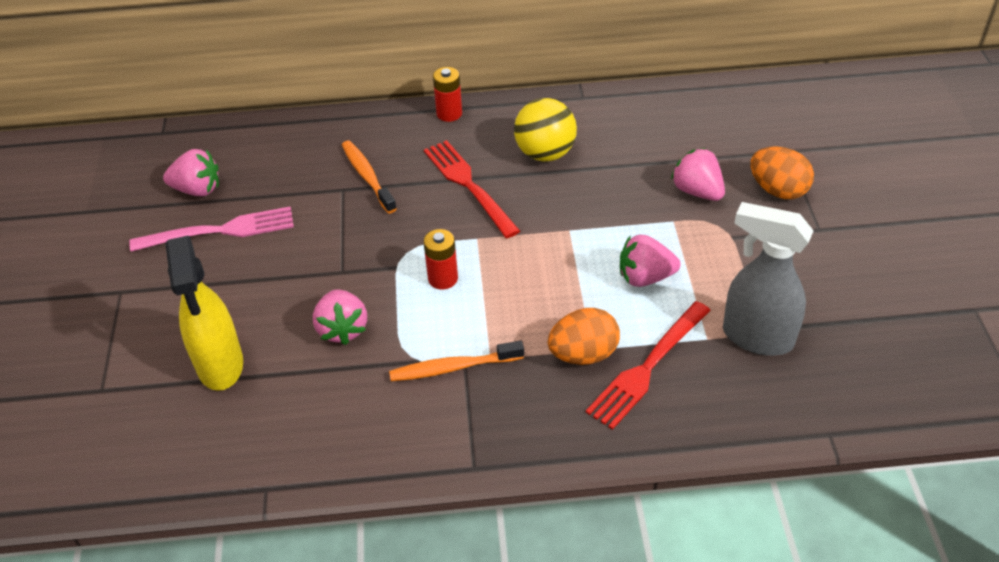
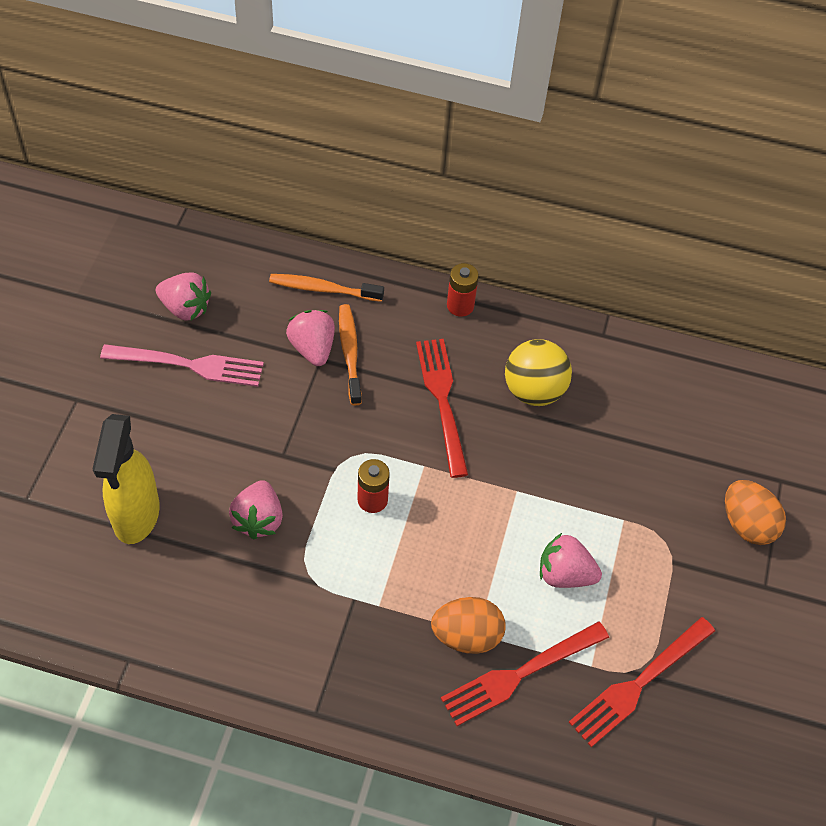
camera: 15 degrees right, 10 degrees up
(453, 367) = (341, 601): orange toothbrush -> orange toothbrush (323, 289)
(697, 191) = (664, 494): pink strawberry -> pink strawberry (312, 348)
(756, 337) = (639, 683): grey spray bottle -> red fork

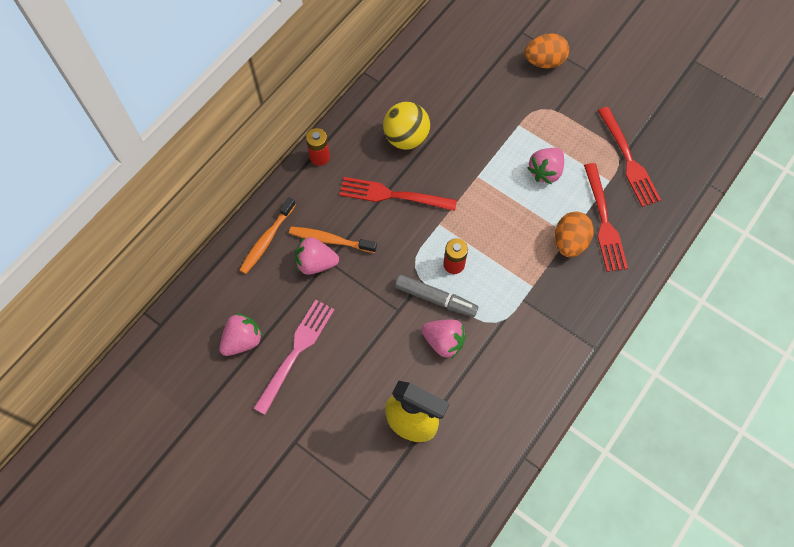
camera: 65 degrees left, 10 degrees up
(315, 492) = (435, 298): none -> grey marker

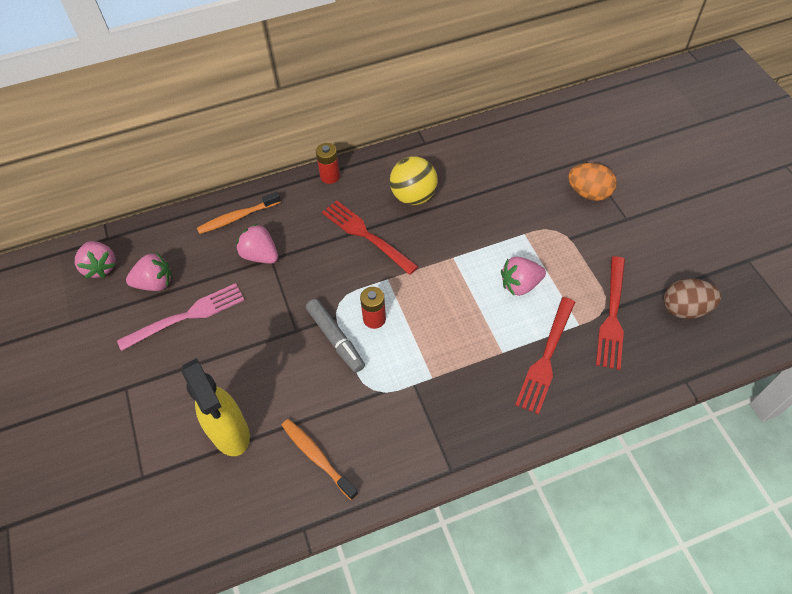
camera: 35 degrees right, 10 degrees down
(330, 240) = (286, 243): orange toothbrush -> orange toothbrush (317, 457)
(443, 341) = (313, 379): pink strawberry -> pink strawberry (100, 267)
(569, 242) = (498, 358): orange egg -> none
(674, 125) = (684, 308): none -> brown egg

